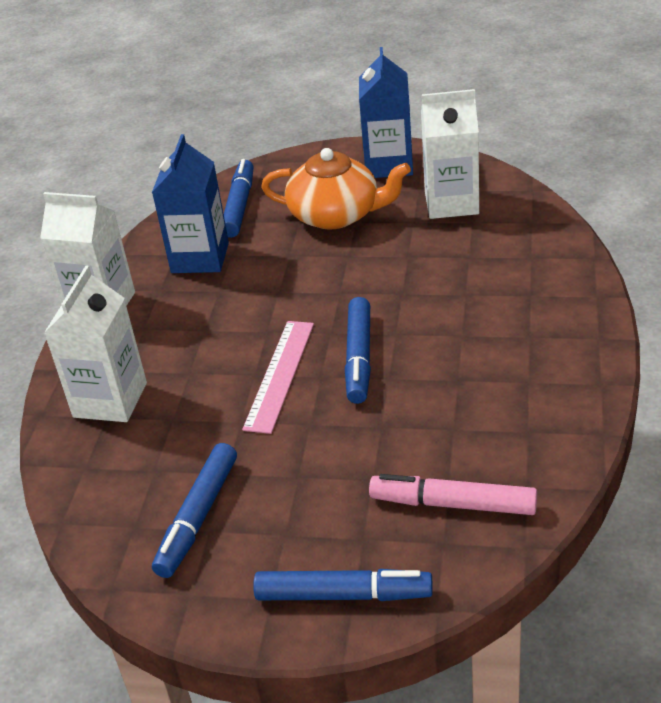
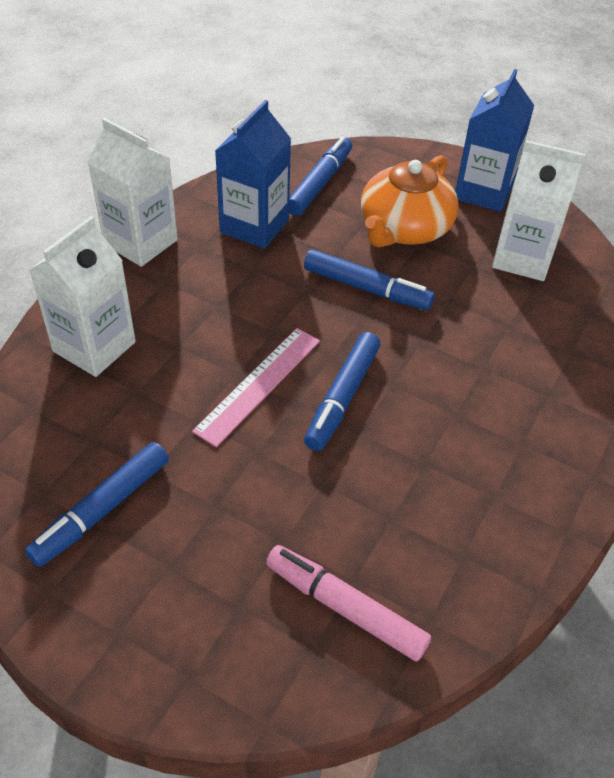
camera: 15 degrees right, 10 degrees up
(336, 215) = (404, 228): orange teapot -> orange teapot turned 90 degrees clockwise
(343, 595) = (186, 663): blue marker -> blue marker (366, 288)

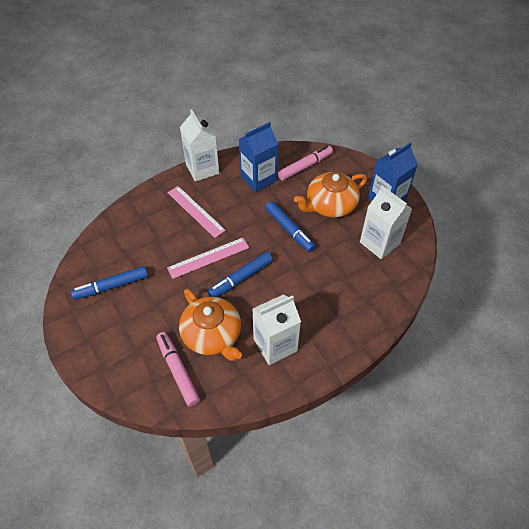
camera: 30 degrees right, 5 degrees up
(94, 346) = (152, 213): white carton -> white carton (275, 345)
(178, 315) = (195, 211): none -> pink ruler
(320, 183) = (305, 166): blue marker -> pink marker
(362, 514) = (212, 335): none -> orange teapot

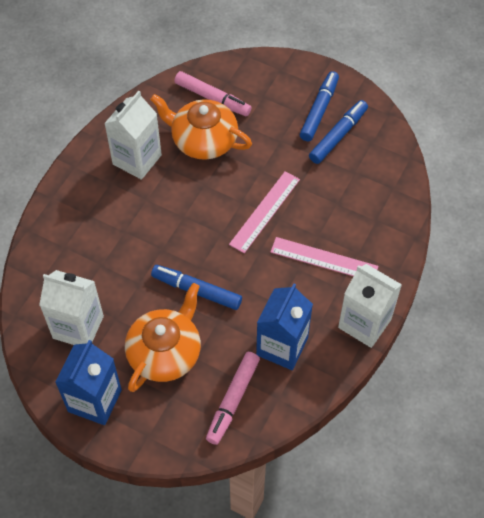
camera: 150 degrees right, 5 degrees up
(240, 278) = (214, 206): blue marker -> blue marker (319, 110)

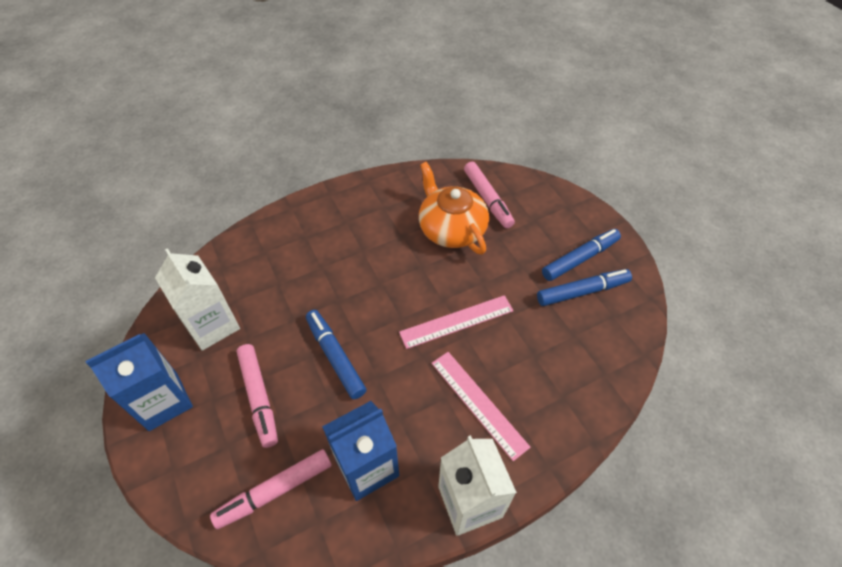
camera: 35 degrees right, 5 degrees down
(137, 159) = (383, 215): white carton -> none
(165, 352) = (259, 397): orange teapot -> pink marker

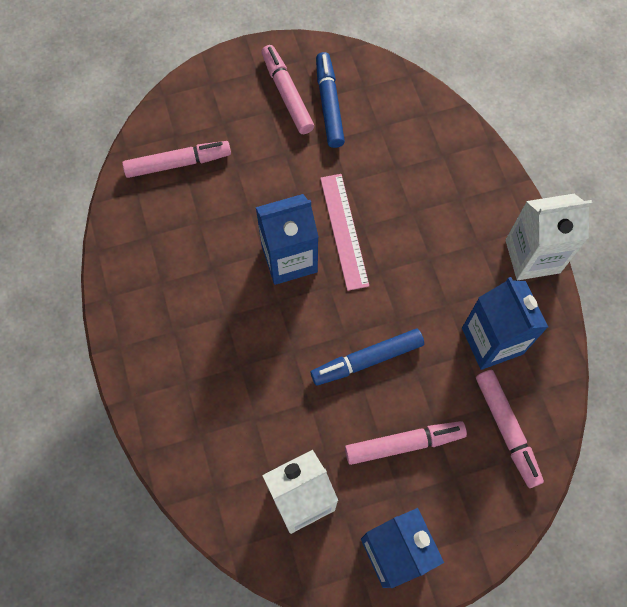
camera: 80 degrees left, 15 degrees up
(420, 285) = (289, 258): none -> blue carton
(451, 229) = (214, 211): orange teapot -> none
(478, 403) = (440, 229): pink ruler -> none
(580, 259) = (287, 94): blue marker -> pink marker

